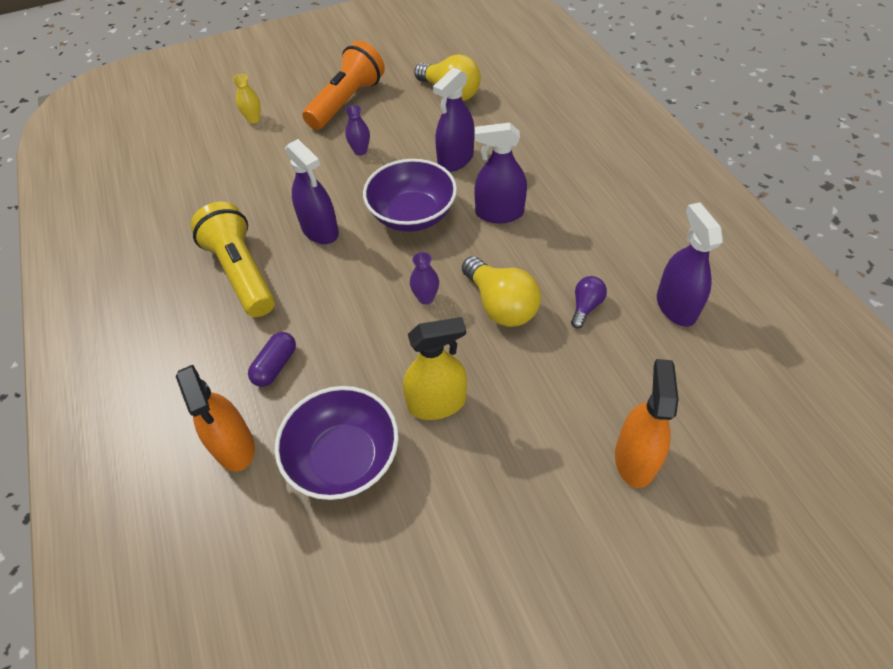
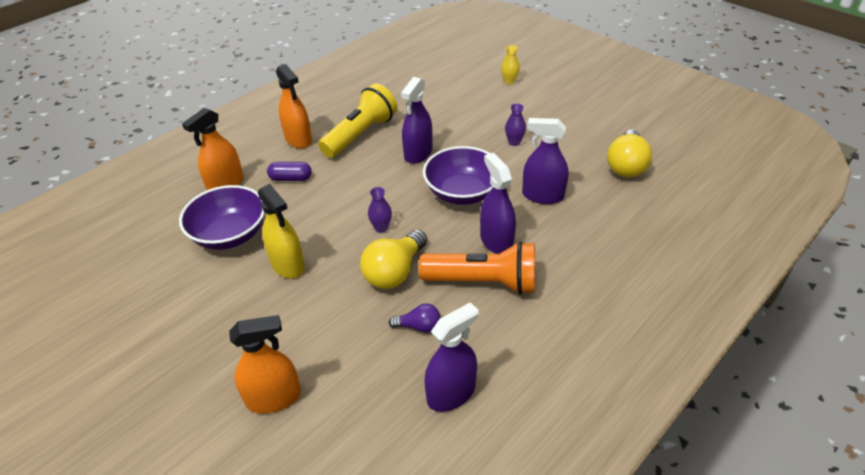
camera: 65 degrees right, 10 degrees down
(198, 339) = (298, 139): none -> orange spray bottle
(346, 102) = (565, 115): orange flashlight -> orange flashlight (483, 282)

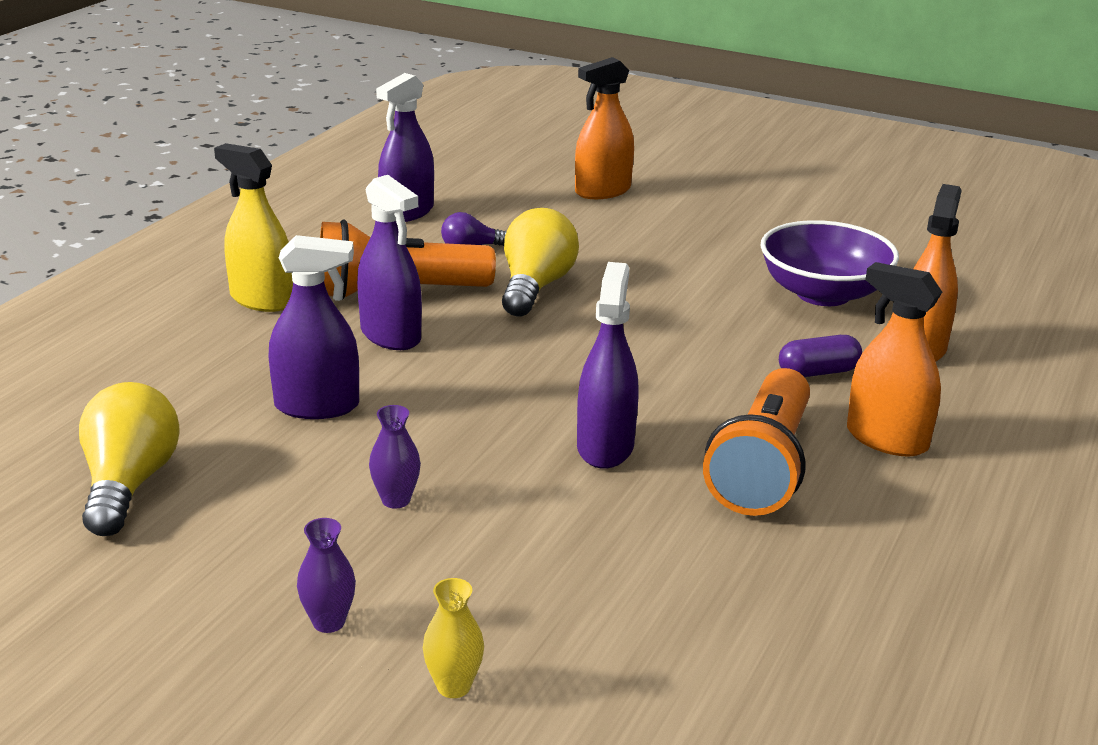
camera: 160 degrees right, 15 degrees down
(287, 265) = (698, 276): yellow spray bottle -> yellow spray bottle (261, 299)
(360, 134) = (763, 467): yellow flashlight -> orange flashlight
(381, 228) = (592, 328): purple vase -> purple vase (328, 622)
(462, 193) = (476, 391): purple bowl -> none

